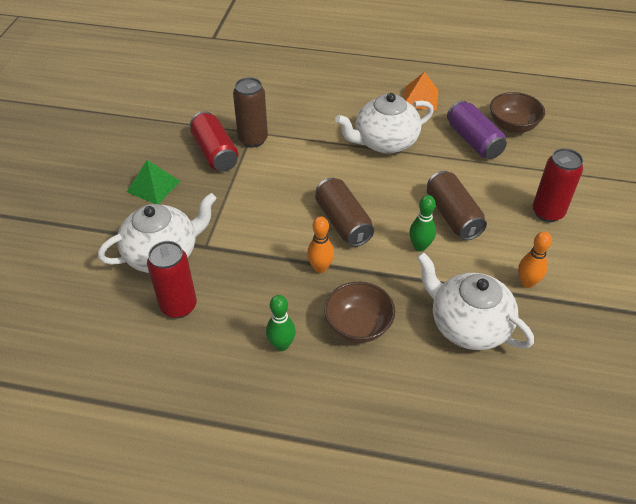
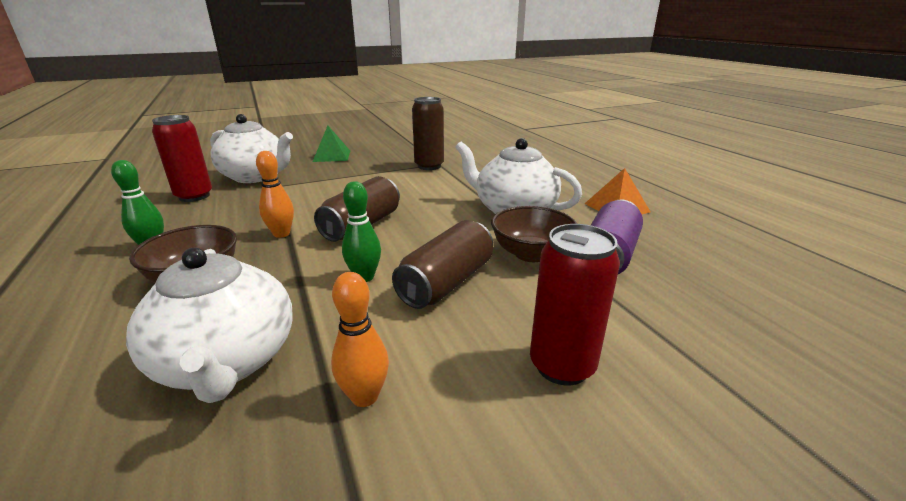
camera: 55 degrees right, 20 degrees down
(215, 153) = (394, 160): red can -> none
(468, 325) = (227, 361): white teapot -> white teapot turned 150 degrees clockwise
(512, 126) = (692, 274): brown bowl -> brown bowl (531, 254)

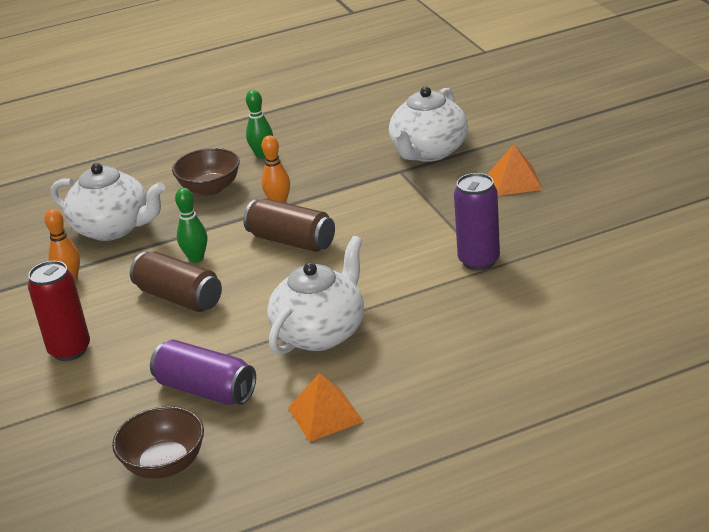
camera: 95 degrees right, 5 degrees up
(194, 196) = (370, 136): red can -> none
(227, 361) = (113, 228): white teapot -> white teapot turned 135 degrees counterclockwise
(332, 156) = (515, 181): green pyramid -> orange pyramid
(429, 166) = (479, 261): brown can -> purple can
(531, 254) = (218, 342): brown bowl -> brown bowl (164, 464)

